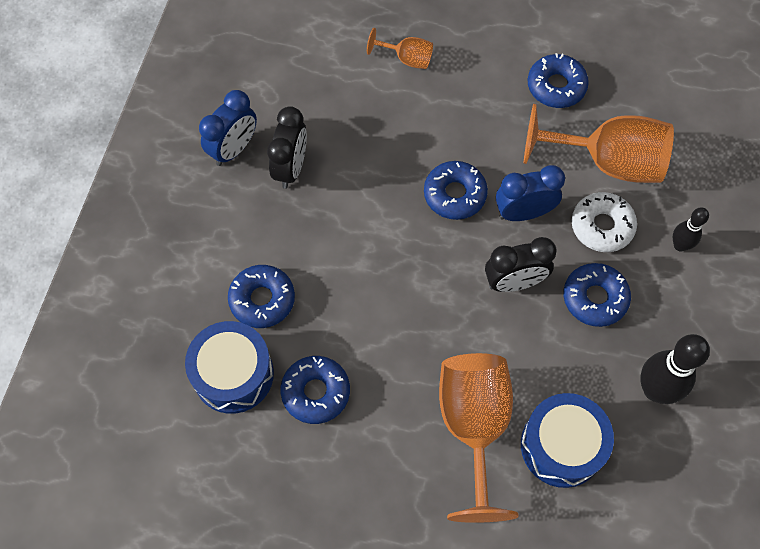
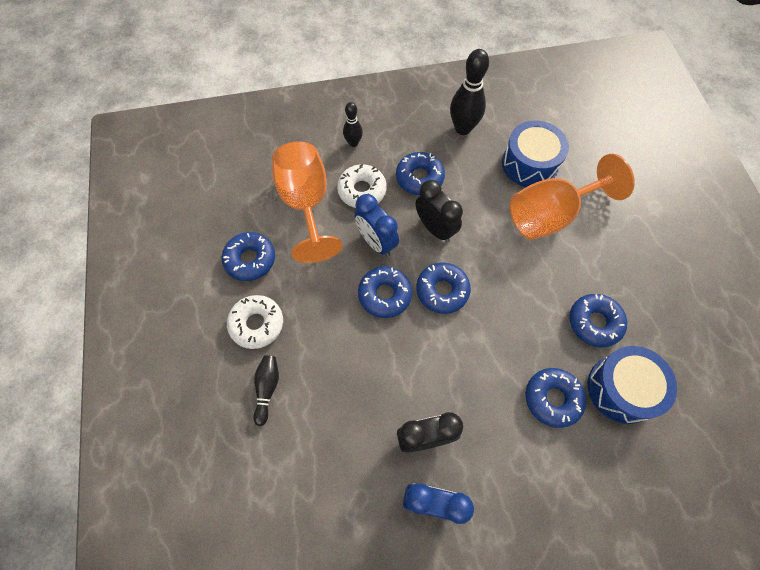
camera: 115 degrees left, 0 degrees up
(407, 59) = (267, 389): orange goblet -> black bowling pin
(432, 252) = (442, 291): none -> blue donut
(478, 70) = (257, 324): none -> white donut

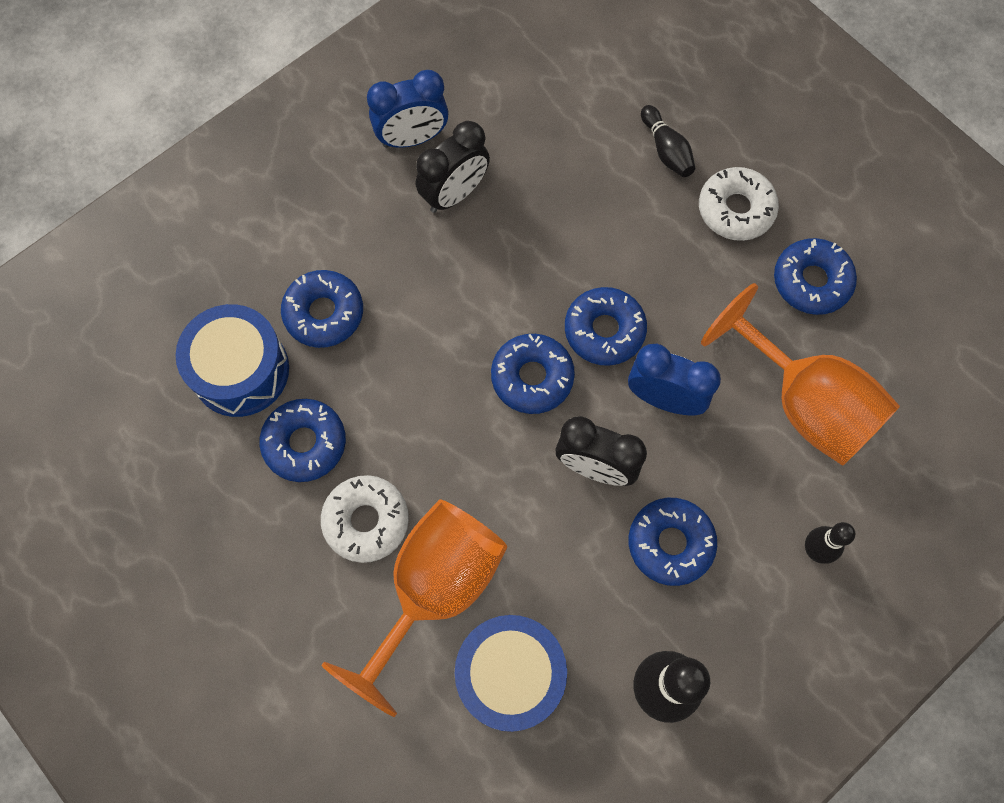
camera: 150 degrees right, 5 degrees up
(362, 190) = (741, 470): white donut -> white donut (366, 521)

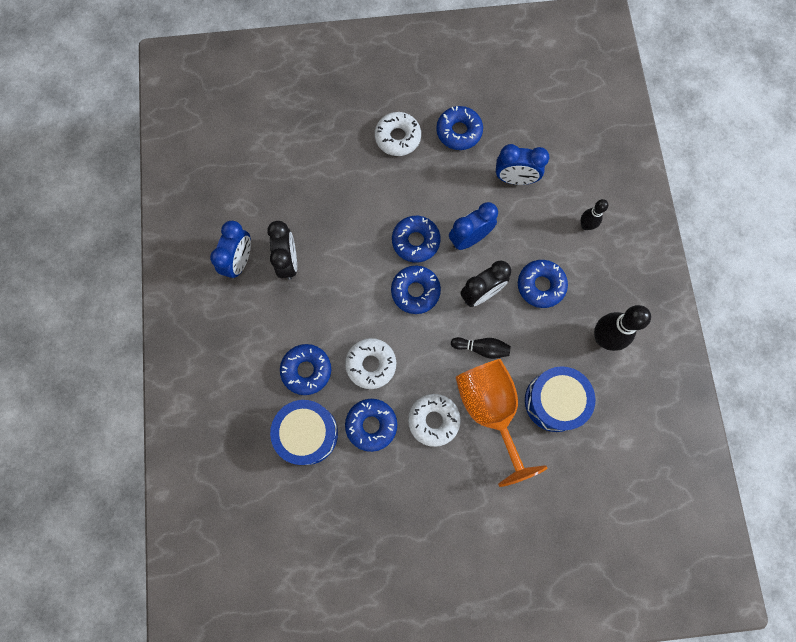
camera: 55 degrees left, 5 degrees up
(388, 388) = (371, 364): none -> white donut
(666, 150) = (342, 145): black bowling pin -> black bowling pin (481, 348)
(804, 403) = (515, 179): orange goblet -> blue clock

